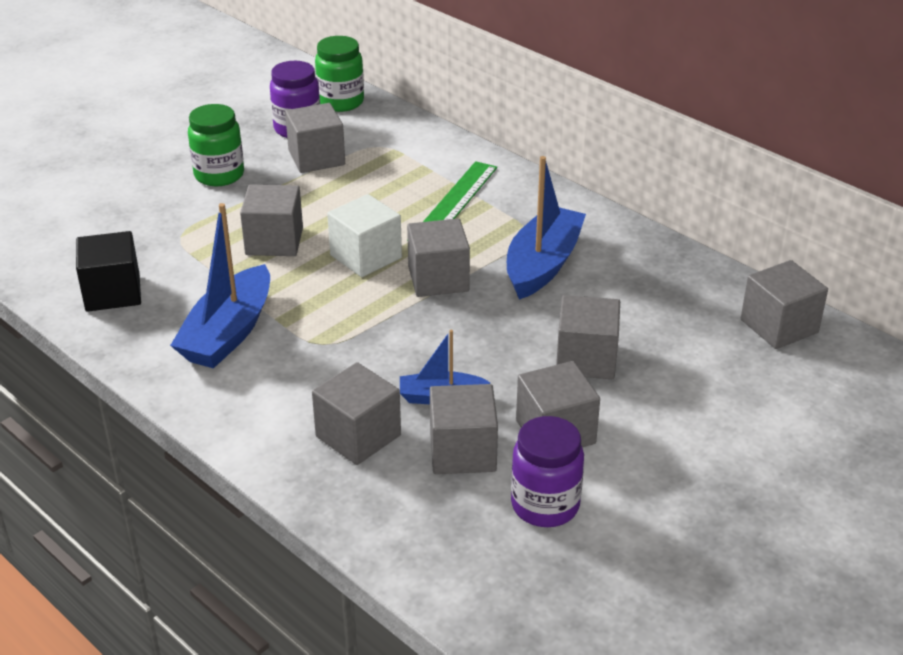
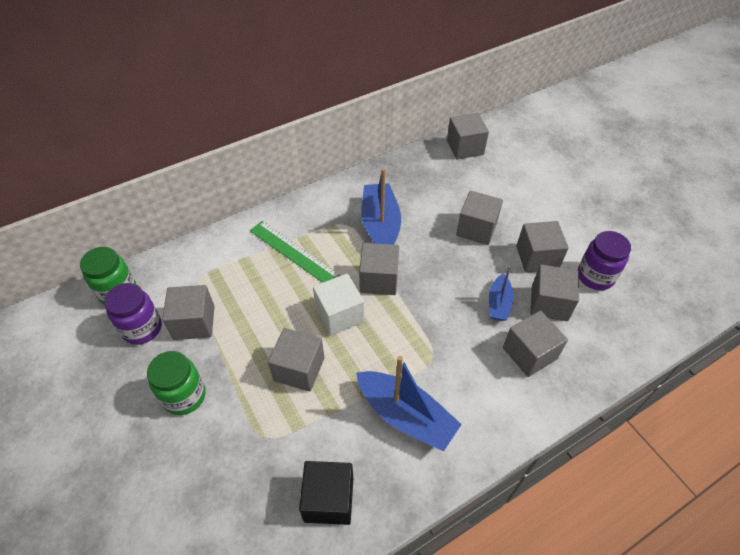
camera: 75 degrees left, 15 degrees up
(542, 264) = (380, 225): blue boat -> blue boat turned 45 degrees clockwise

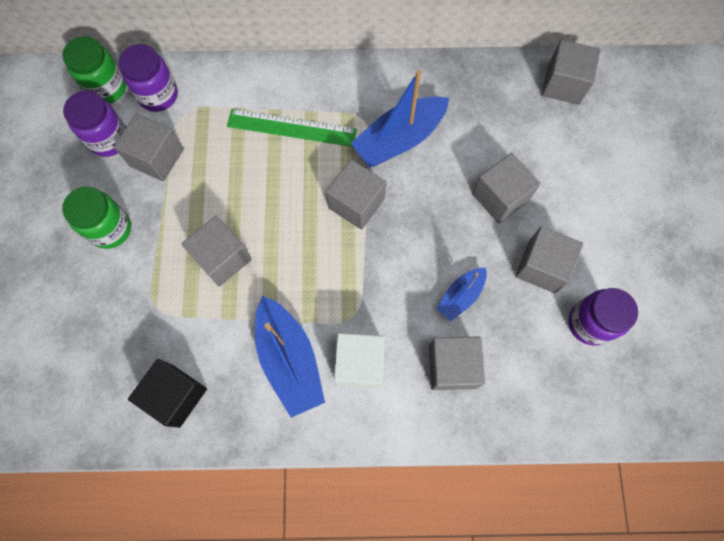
camera: 30 degrees right, 20 degrees up
(168, 278) = (158, 95): none -> purple jar
(294, 253) = (291, 128): green ruler -> green ruler turned 60 degrees counterclockwise
(339, 314) = (293, 222): white cube -> white cube (359, 364)
(380, 225) = (399, 139): blue boat -> blue boat turned 150 degrees counterclockwise
(549, 303) = (514, 325): grey cube -> none

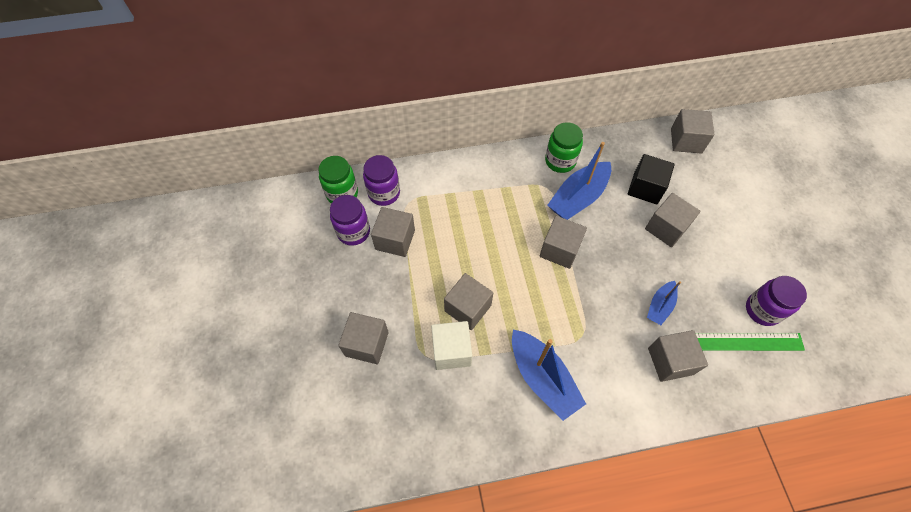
camera: 10 degrees left, 10 degrees down
(110, 229) = (372, 300): green jar -> green jar (560, 161)
(176, 395) = (459, 423): black cube -> black cube (645, 188)
(291, 128) = (494, 202): green ruler -> green ruler (744, 342)
(359, 364) = (598, 371): white cube -> white cube (451, 351)
(541, 266) = (713, 274): grey cube -> grey cube (367, 344)

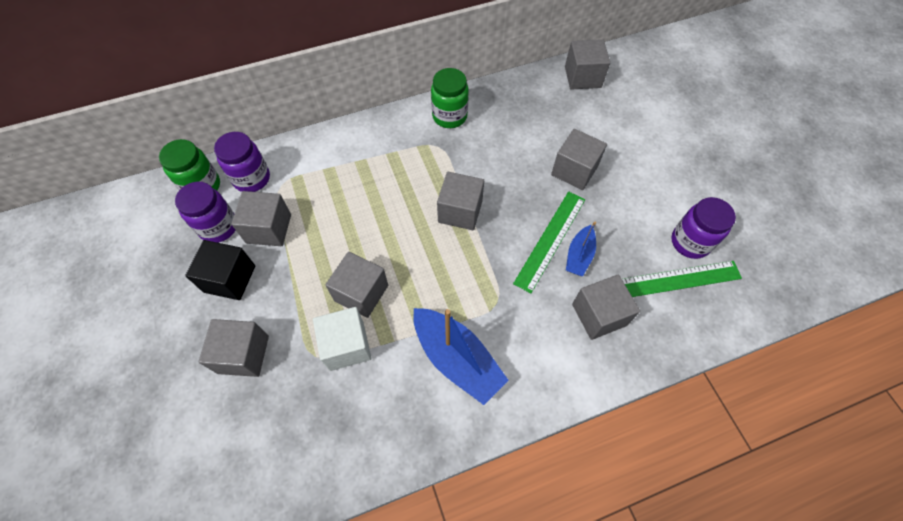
camera: 10 degrees left, 0 degrees up
(578, 198) = (474, 152): blue boat -> none
(636, 288) = (550, 240): none -> green ruler
(645, 188) = (546, 131): black cube -> black cube (230, 279)

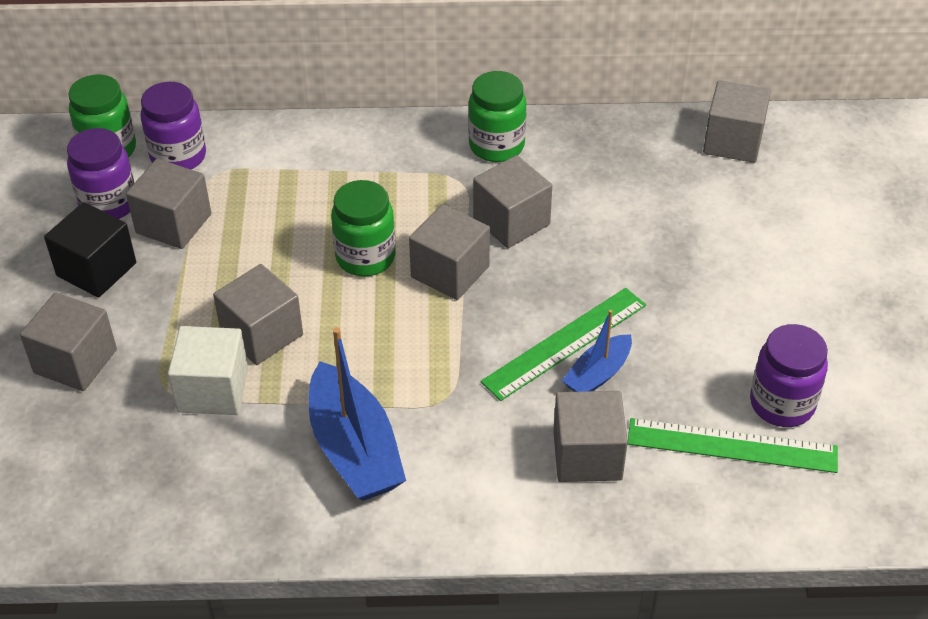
camera: 20 degrees right, 15 degrees down
(403, 217) = (365, 257): none -> green jar
(574, 170) = (650, 263): grey cube -> grey cube (511, 221)

